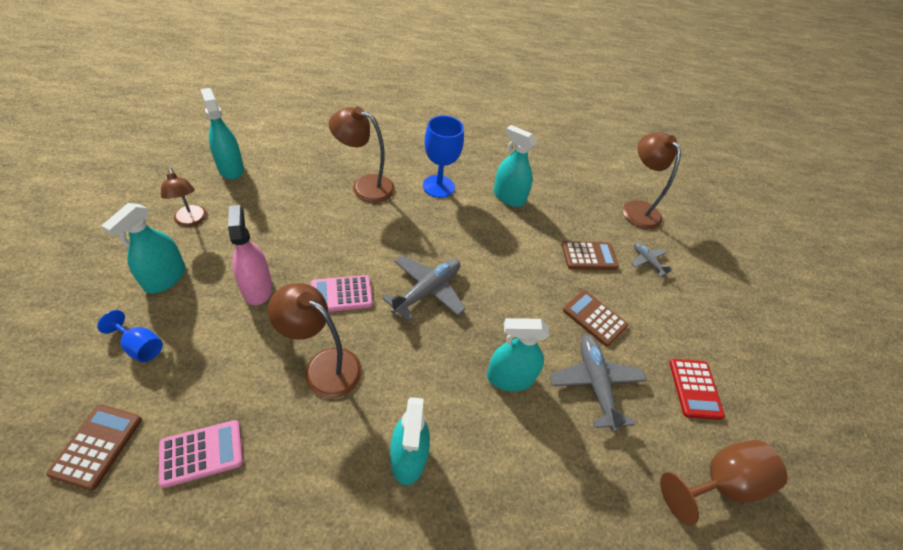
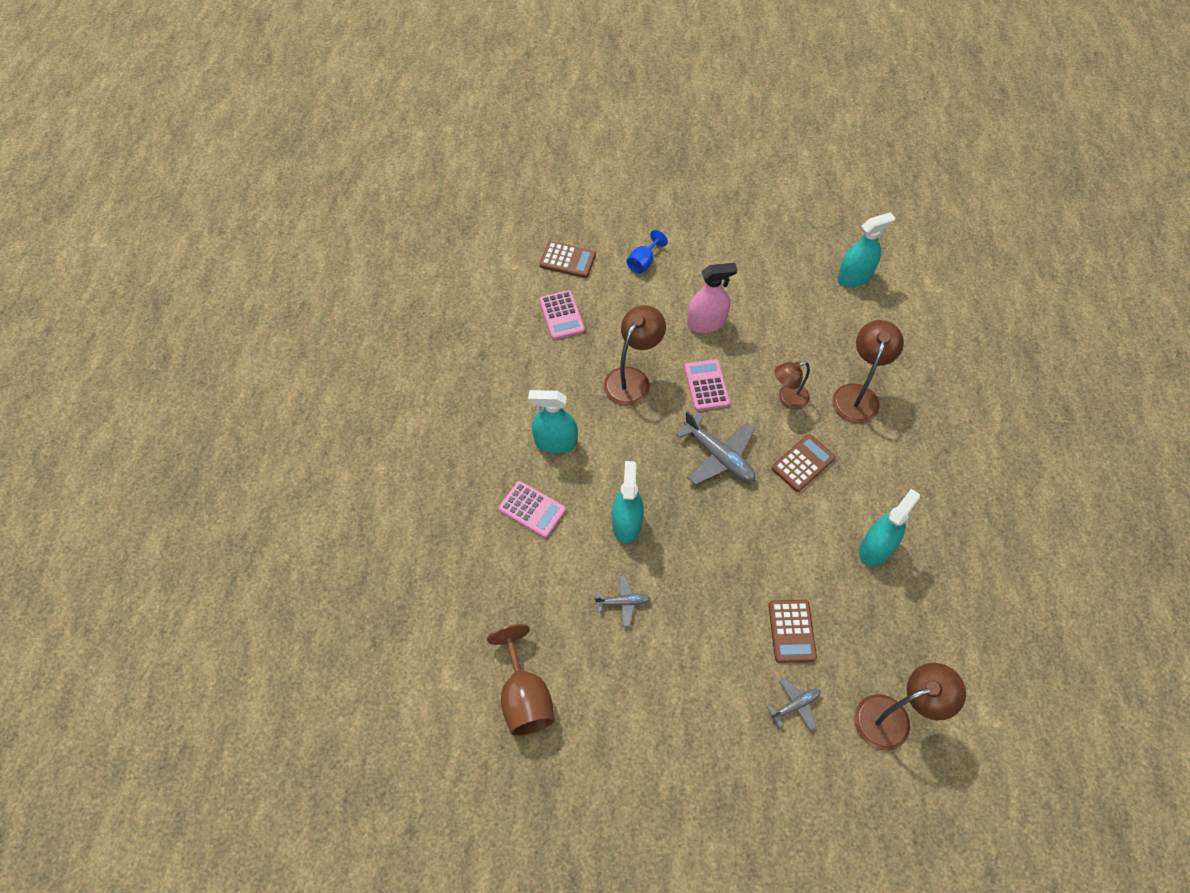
camera: 100 degrees right, 10 degrees up
(165, 278) = (709, 260): turquoise spray bottle -> none
(191, 221) = (776, 263): brown lamp -> brown lamp (787, 399)
(438, 186) = (875, 469): blue goblet -> none
(504, 484) = (532, 509): none -> pink calculator
(594, 318) = (701, 618): brown calculator -> brown calculator (803, 463)
(595, 383) = (623, 602): grey plane -> grey plane, size x0.55
(695, 389) = (620, 706): red calculator -> none

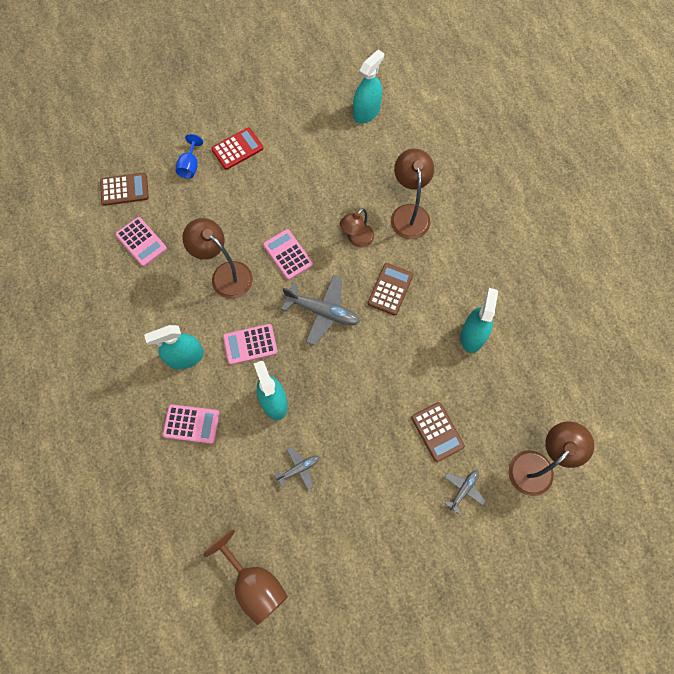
camera: 25 degrees left, 10 degrees up
(627, 457) = (250, 344): none -> pink calculator
(632, 379) = (225, 274): brown lamp -> brown lamp turned 60 degrees counterclockwise
(699, 263) = (237, 149): none -> red calculator
(706, 323) = (265, 200): pink spray bottle -> none

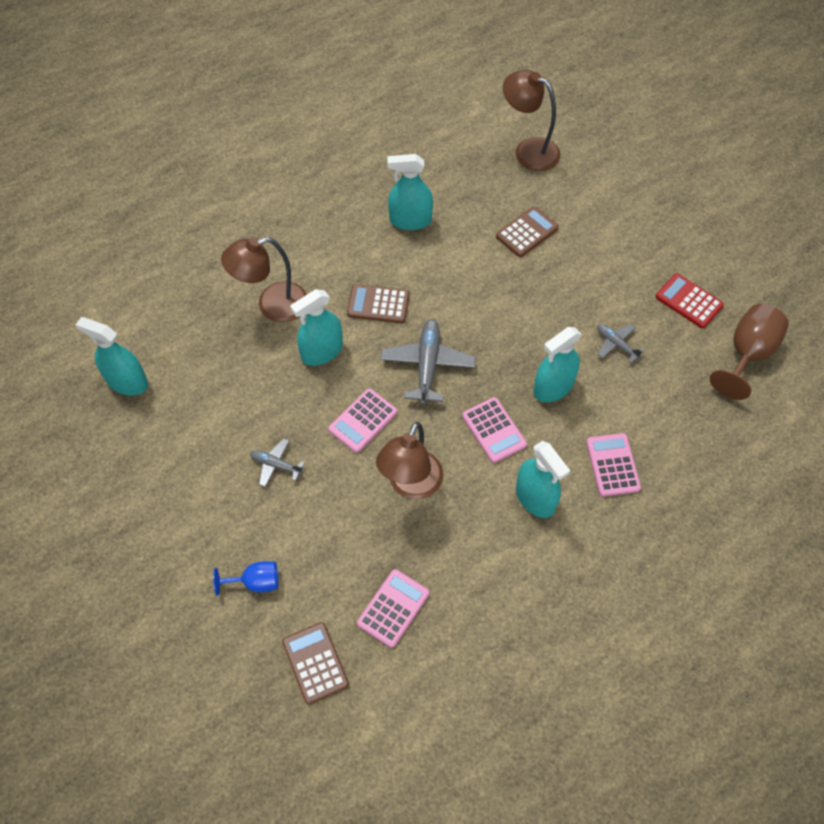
camera: 105 degrees left, 10 degrees down
(237, 149) = (215, 526): red calculator -> red calculator (689, 301)
(356, 239) = (322, 351): brown lamp -> turquoise spray bottle
(463, 490) = (576, 202): grey plane -> grey plane (276, 465)

